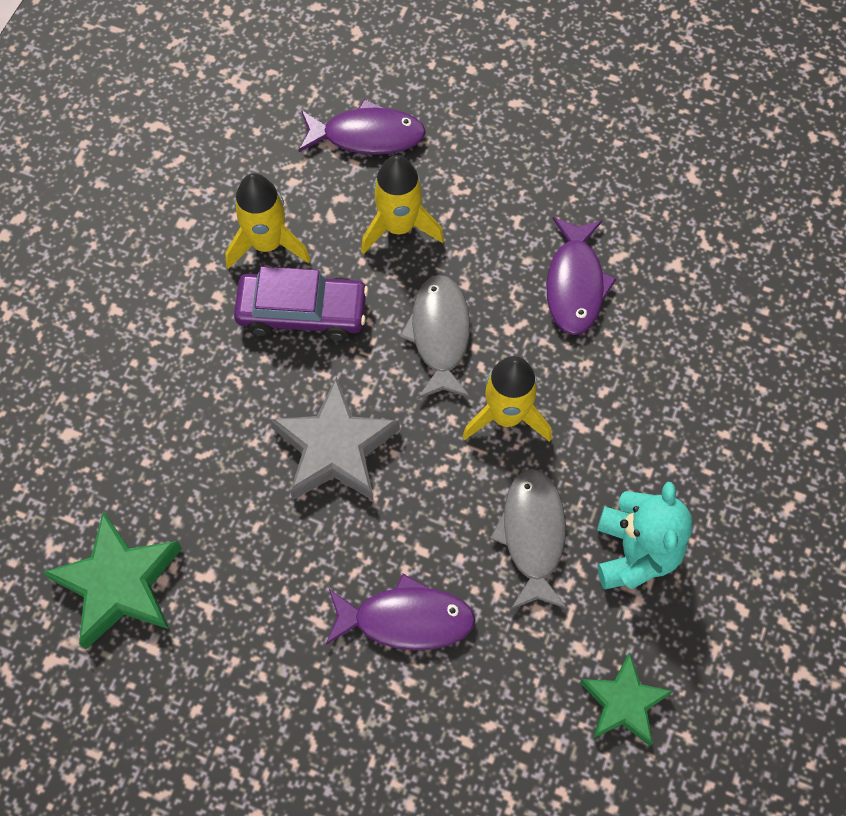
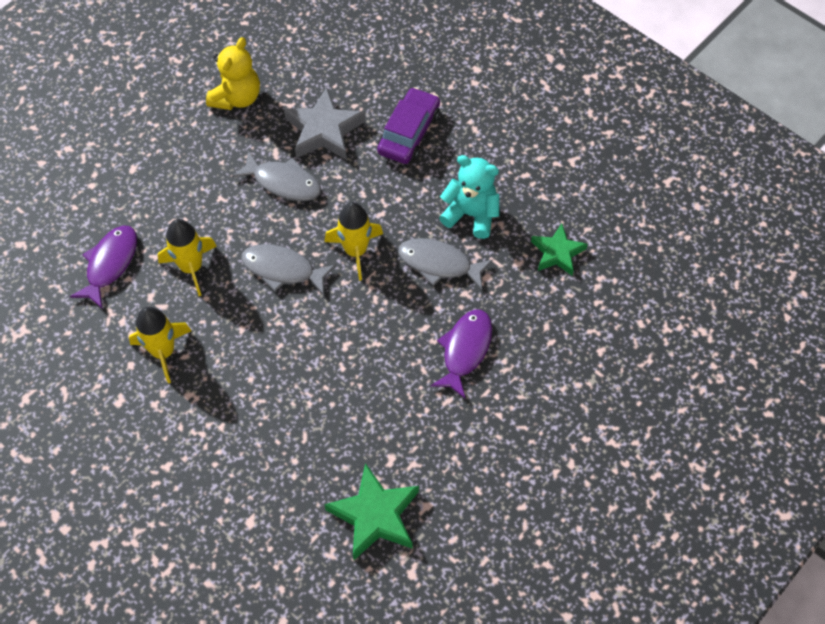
camera: 70 degrees left, 5 degrees down
(302, 312) = (227, 345): purple car -> purple car (409, 133)
(335, 448) = (335, 355): grey star -> grey star (324, 130)
(575, 284) = (283, 182): purple fish -> grey fish
(683, 176) = (237, 98): none -> yellow teddy bear

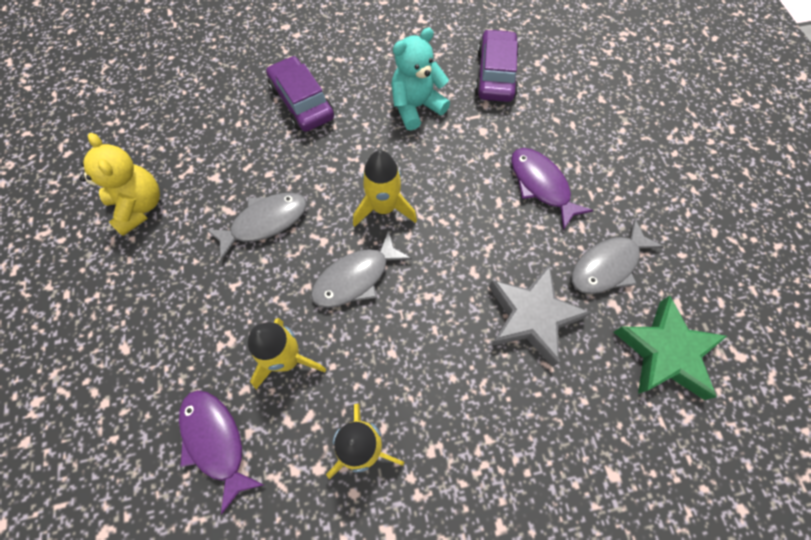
camera: 55 degrees left, 5 degrees up
(324, 130) = (241, 159): grey star -> grey star (532, 317)
(439, 264) = (445, 155): grey fish -> grey fish (607, 265)
(557, 253) = (495, 74): green star -> purple car

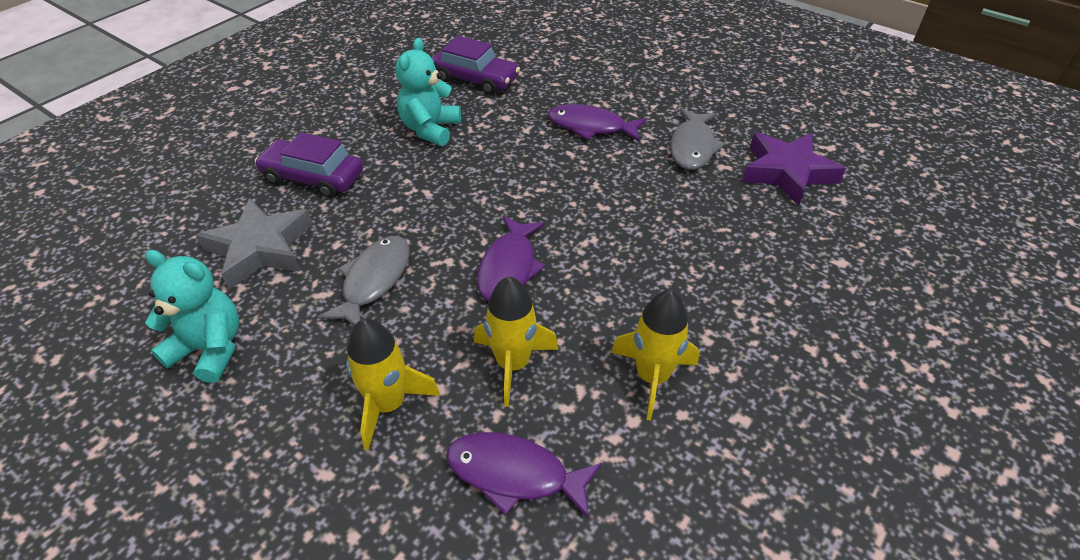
camera: 40 degrees left, 20 degrees down
(139, 206) = (210, 349): yellow teddy bear -> turquoise teddy bear
(356, 278) = (509, 268): grey fish -> purple fish
(384, 208) = (479, 208): yellow rocket -> yellow rocket (388, 404)
(495, 74) = (475, 79): purple car -> purple car turned 150 degrees clockwise
(532, 317) = (678, 207): grey star -> grey star (260, 248)
(666, 352) = (787, 172): green star -> purple star

